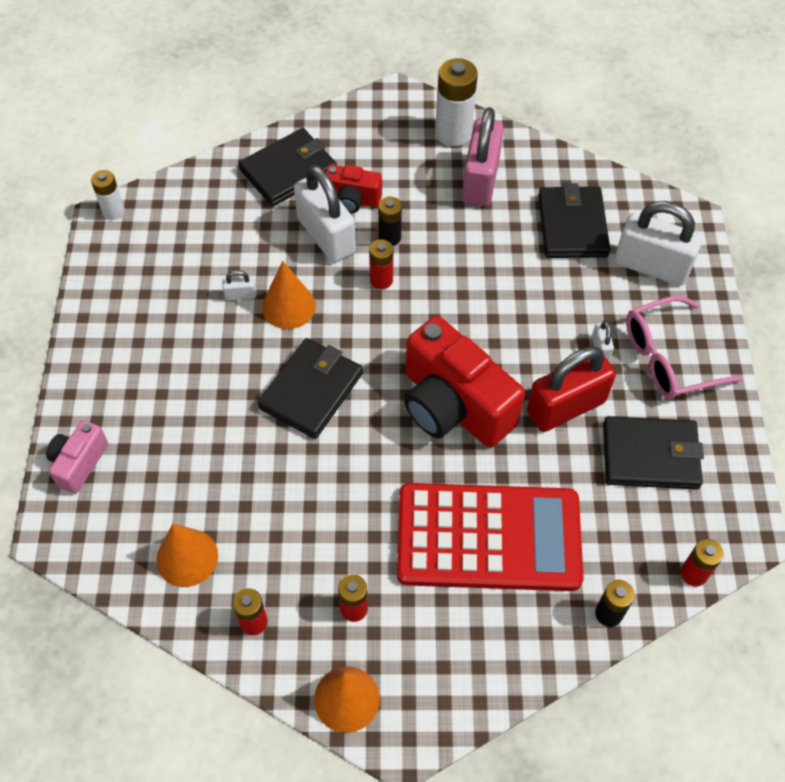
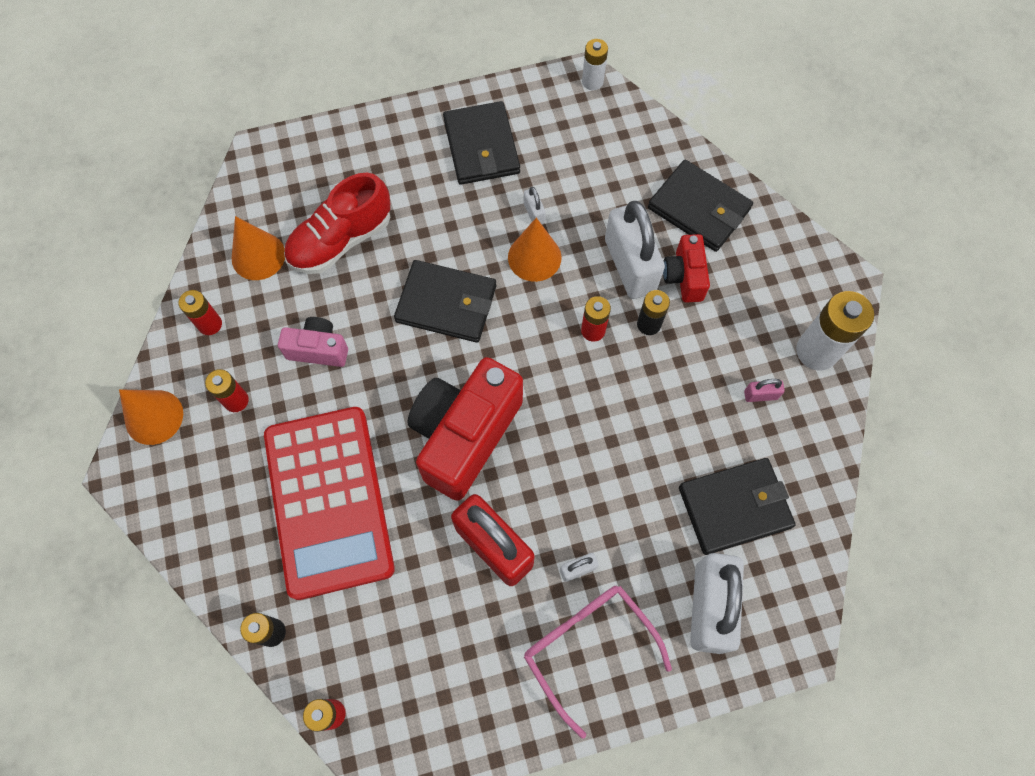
camera: 75 degrees right, 10 degrees up
(79, 463) = (327, 148): pink camera -> pink camera (318, 349)
(201, 471) = (341, 240): none -> red shoe
(326, 235) = (630, 265): white padlock -> white padlock turned 60 degrees counterclockwise
(480, 180) = (760, 395): pink padlock -> pink padlock, size x0.42
(650, 456) = (458, 646): black wallet -> black wallet (481, 146)

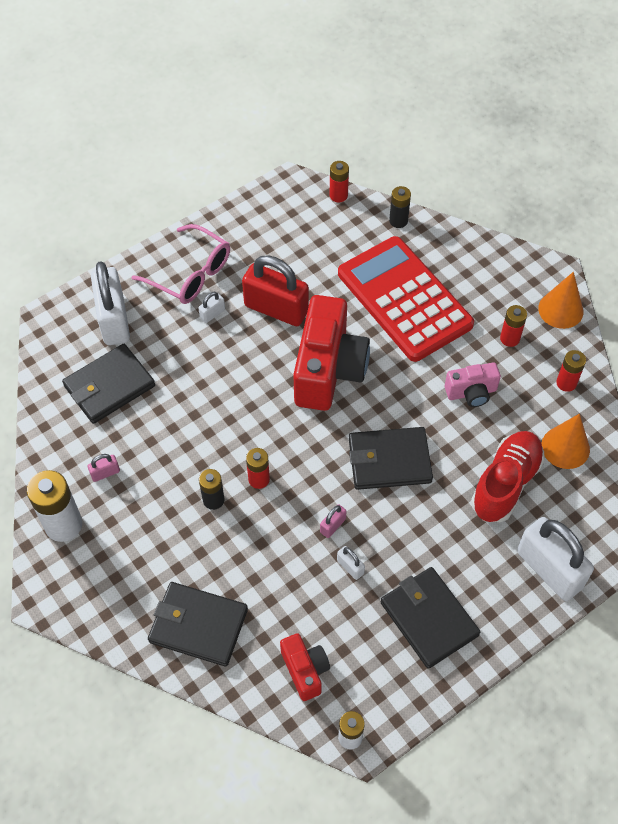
camera: 160 degrees right, 10 degrees down
(534, 257) = (333, 525): orange cone -> pink padlock
(630, 265) = (246, 546): white padlock -> white padlock (549, 569)
(684, 277) = (194, 552): red camera -> red camera (305, 670)

